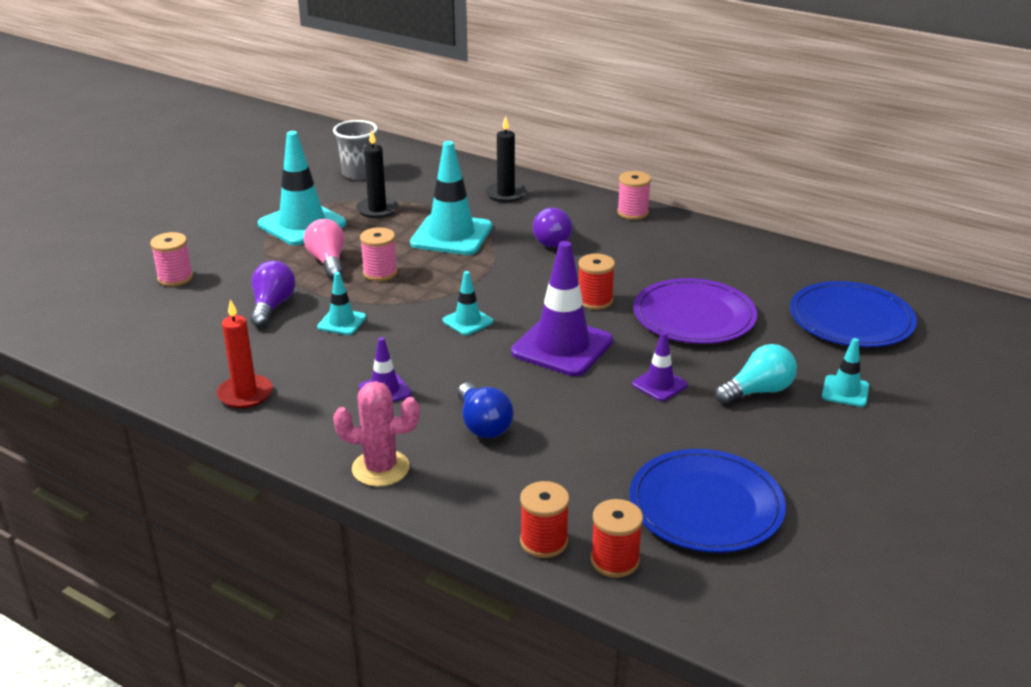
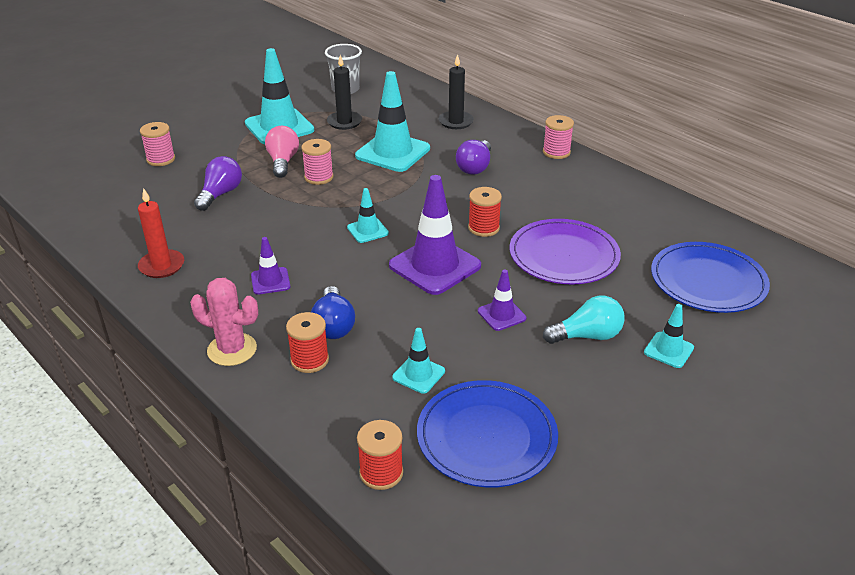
camera: 15 degrees right, 5 degrees up
(342, 322) = (267, 216): turquoise traffic cone -> turquoise traffic cone (418, 374)
(544, 542) = (330, 442): red spool -> red spool (309, 360)

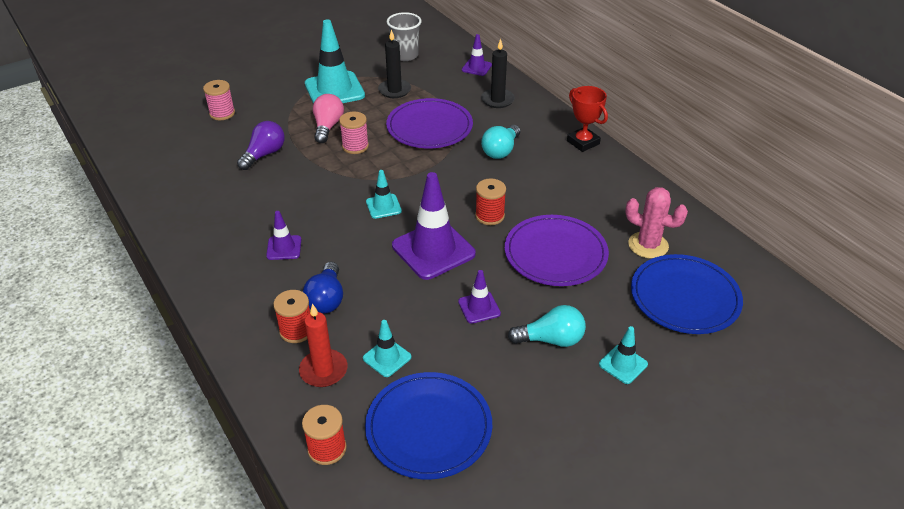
camera: 10 degrees right, 5 degrees up
(162, 266) = (195, 221): red candle -> red candle (323, 370)
(232, 349) = (233, 311): pink cactus -> pink cactus (648, 245)
(393, 152) = (429, 127): turquoise traffic cone -> purple plate
(424, 94) = (476, 67): none -> purple traffic cone
(475, 167) = (501, 151): purple light bulb -> turquoise light bulb
(556, 152) = (583, 142): pink spool -> red trophy

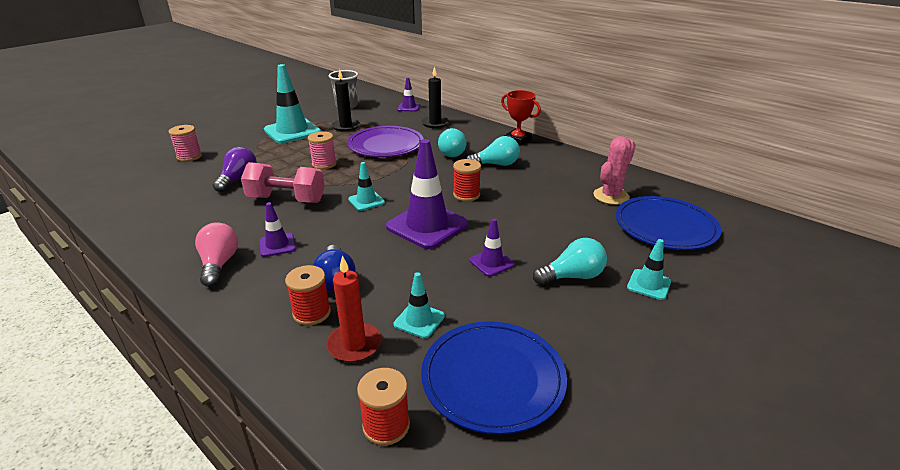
camera: 15 degrees left, 10 degrees down
(305, 191) = (286, 199): none -> pink dumbbell
(328, 127) = (294, 154): pink light bulb -> pink light bulb (219, 264)
(541, 177) = (496, 164): none -> turquoise light bulb
(555, 253) = (538, 212): purple plate -> none
(648, 245) = (611, 196): pink cactus -> pink cactus turned 60 degrees counterclockwise

